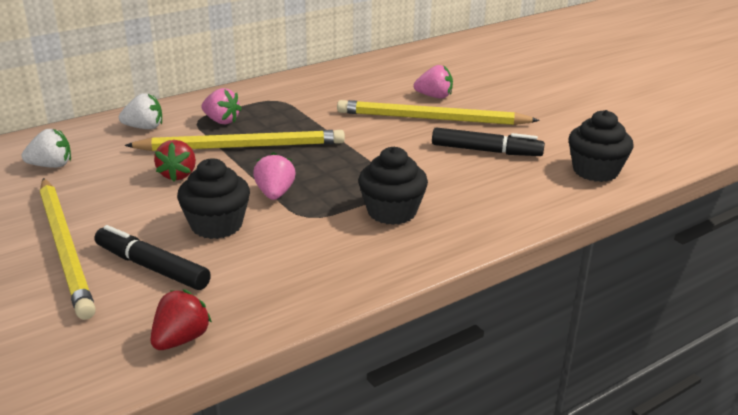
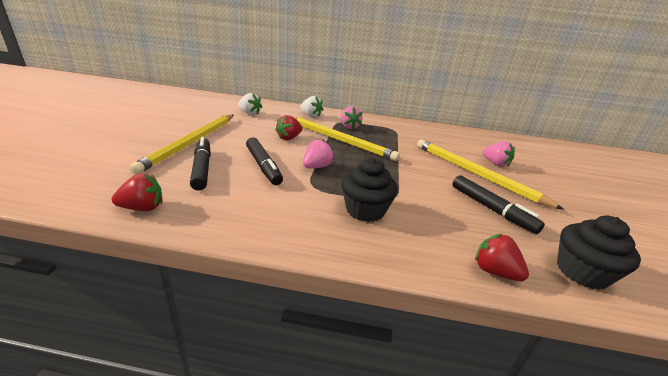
camera: 40 degrees right, 0 degrees up
(216, 225) = (263, 166): black cupcake -> black marker
(546, 204) = (494, 271): none -> red strawberry

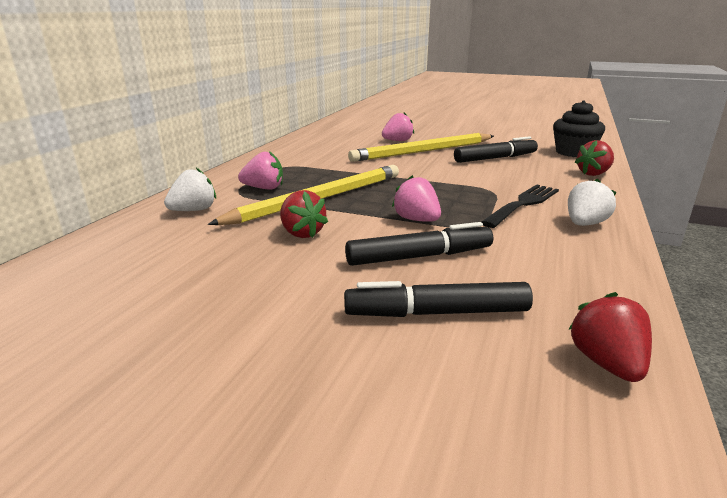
camera: 75 degrees left, 5 degrees down
(191, 143) = (306, 336): yellow pencil -> none
(250, 113) = (137, 268): white strawberry -> white strawberry (584, 224)
(365, 210) = (523, 204): black cupcake -> black fork

